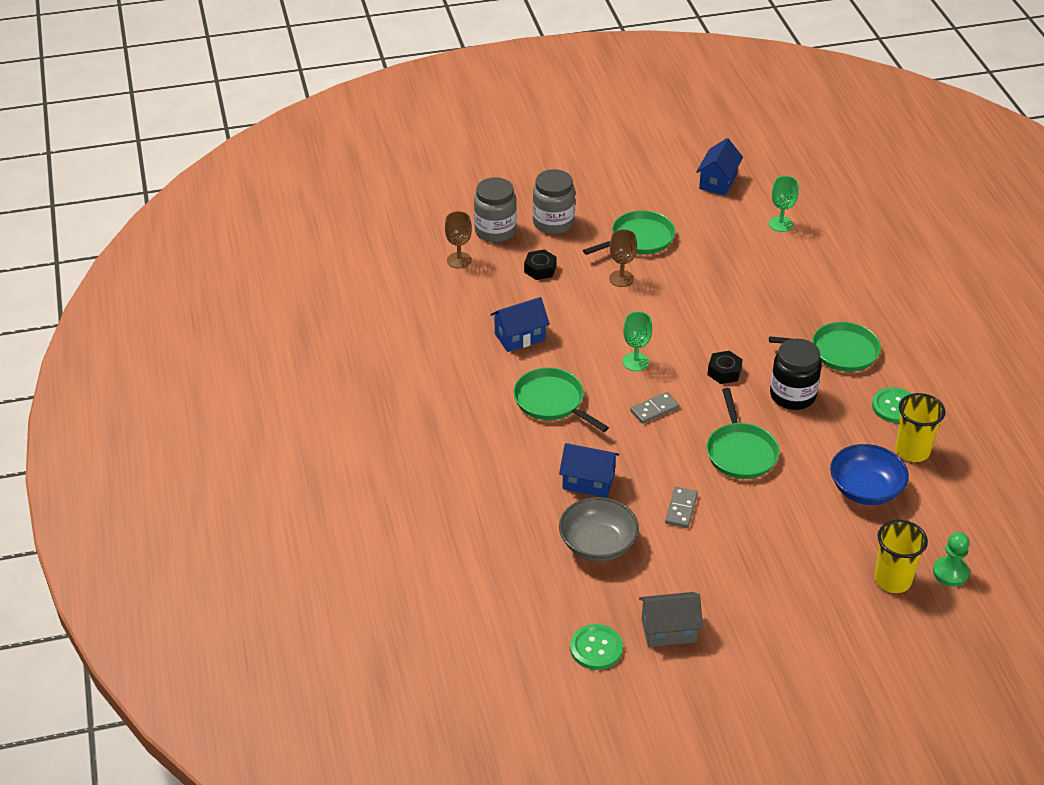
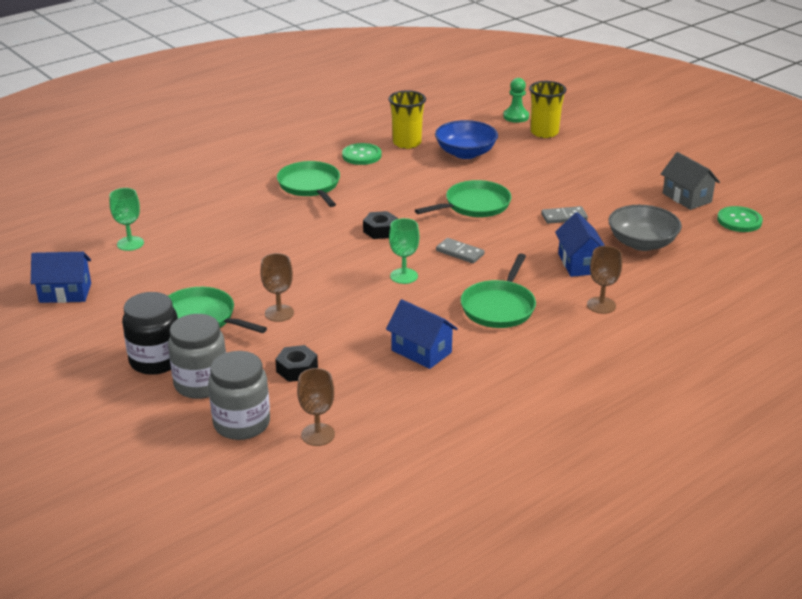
camera: 115 degrees left, 10 degrees down
(513, 465) = (601, 305): none -> brown goblet
(792, 396) = (385, 196): black jar -> black jar (156, 360)

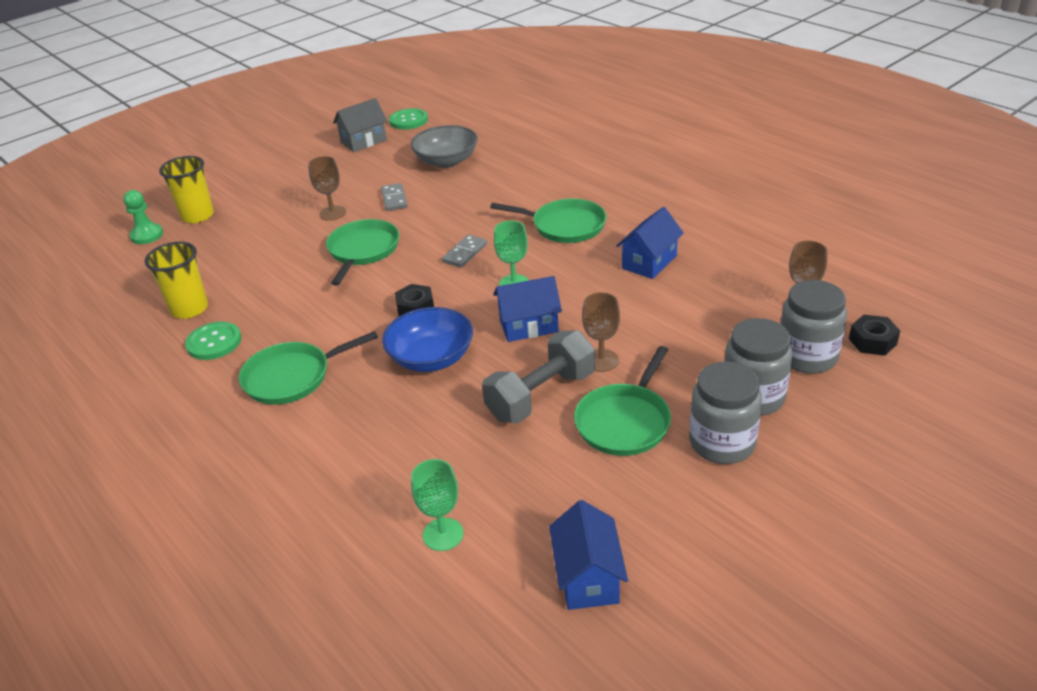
camera: 90 degrees left, 5 degrees up
(156, 360) = (722, 443): black jar -> grey jar
(247, 283) = (541, 396): none -> grey dumbbell
(297, 369) = (703, 333): black nut -> black nut (872, 341)
(465, 153) = (233, 264): blue bowl -> blue bowl (431, 358)
(474, 205) = (363, 250): green pan -> green pan turned 45 degrees clockwise
(579, 263) = (483, 189): blue house -> blue house (528, 326)
(601, 305) = (553, 178): brown goblet -> brown goblet (332, 213)

